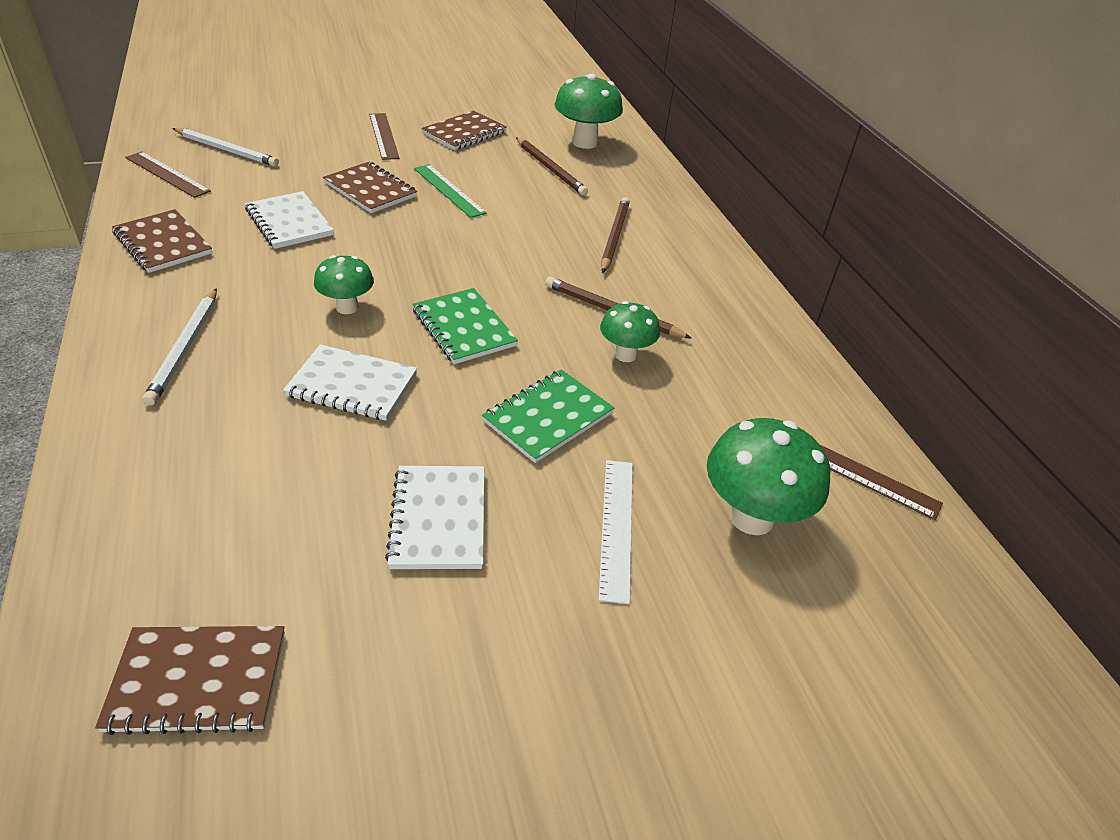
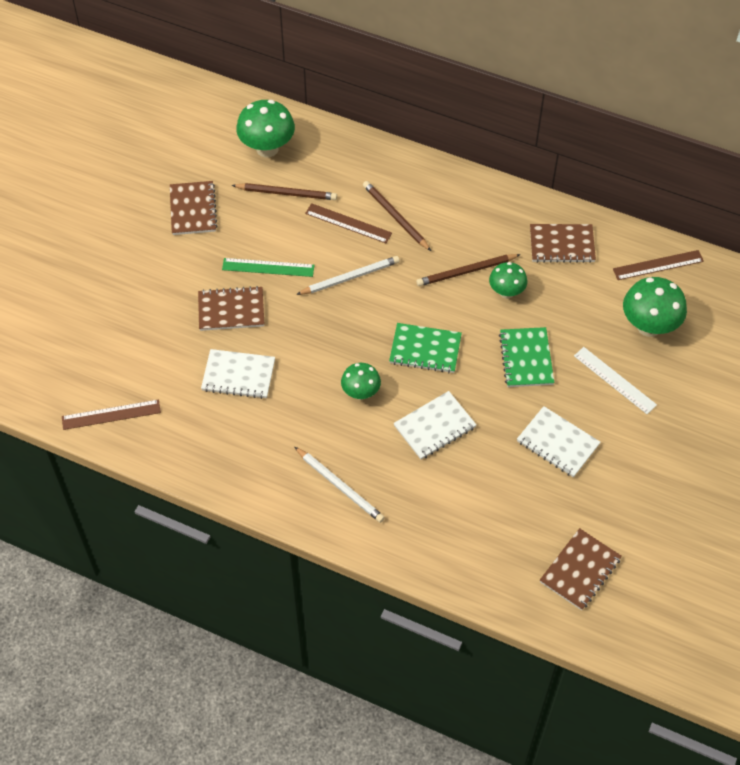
camera: 45 degrees left, 15 degrees up
(163, 243) = (211, 453): brown notebook -> brown notebook (562, 245)
(227, 150) = (101, 364): white pencil -> white pencil (350, 277)
(384, 136) = (156, 260): brown ruler -> brown ruler (348, 223)

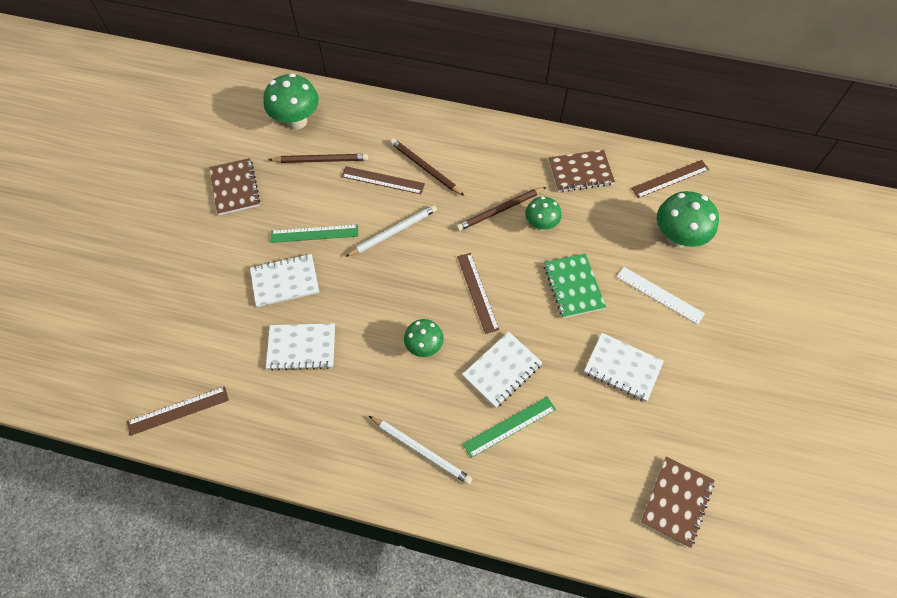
camera: 10 degrees left, 5 degrees up
(231, 310) = (285, 281): brown notebook -> white notebook
(425, 349) = (477, 292): green notebook -> brown ruler
(431, 478) = (509, 426): none -> green ruler

